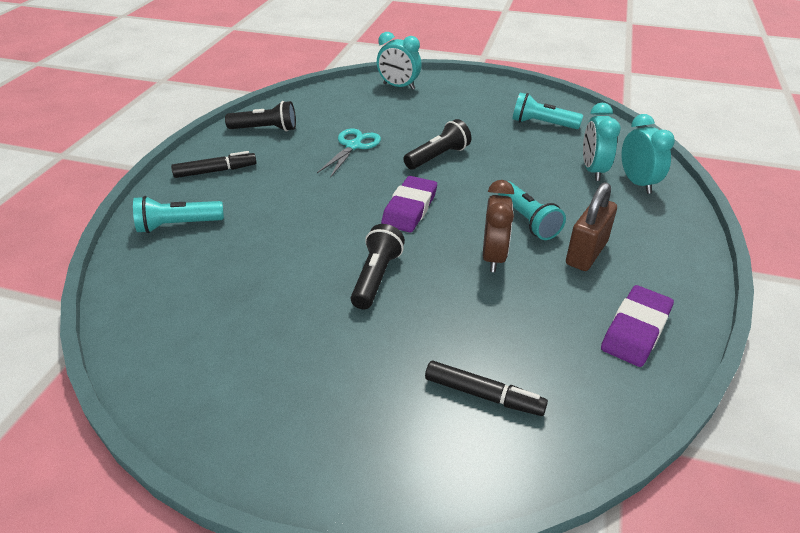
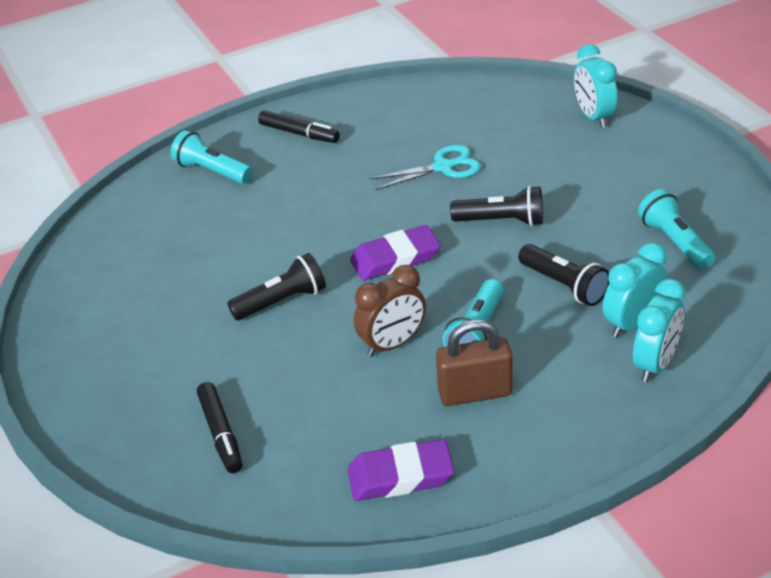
camera: 50 degrees right, 0 degrees up
(265, 129) = (394, 108): black flashlight -> black flashlight (564, 285)

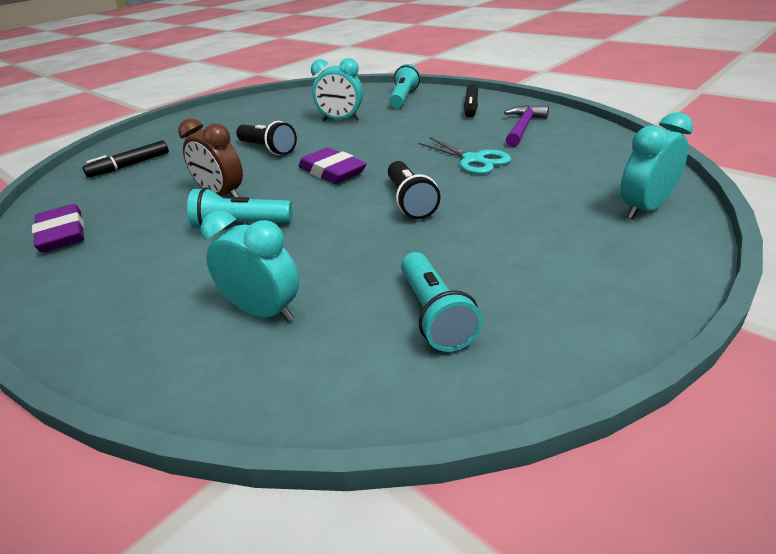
camera: 70 degrees right, 5 degrees down
(392, 120) = (523, 127): none -> purple hammer
(475, 393) = (157, 243): brown padlock -> none
(564, 285) = (321, 255): black flashlight -> none
(655, 364) = (192, 343): turquoise clock -> turquoise clock (341, 120)
(674, 242) = (435, 314): turquoise flashlight -> turquoise flashlight turned 120 degrees clockwise

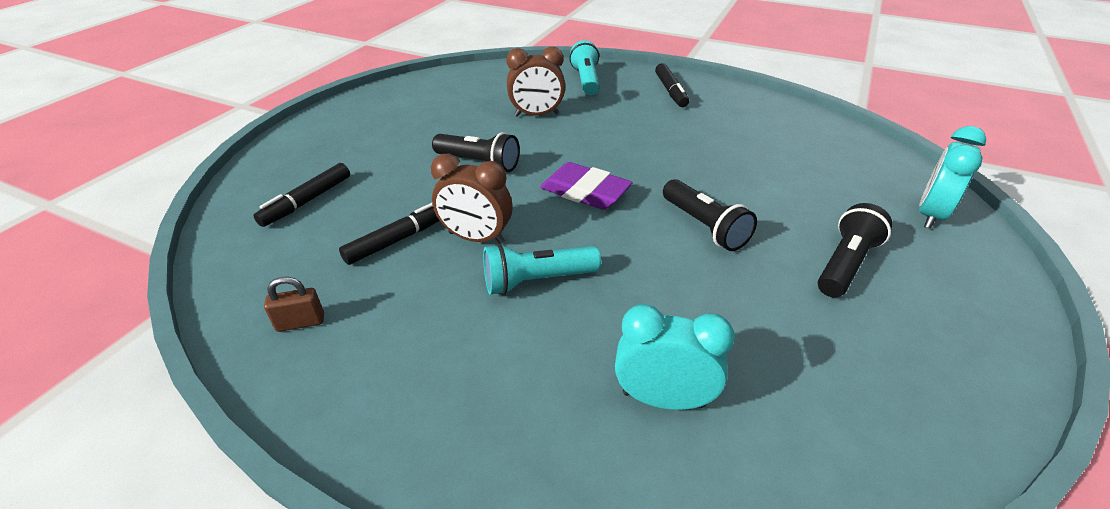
camera: 20 degrees left, 5 degrees up
(62, 234) = (301, 322): purple eraser -> brown padlock
(167, 192) = (398, 239): none -> black marker
(341, 120) = (536, 115): turquoise clock -> brown clock
(435, 314) = (840, 371): turquoise flashlight -> none
(473, 160) = (727, 164): turquoise scissors -> none
(516, 239) = (845, 264): none -> black flashlight
(523, 127) = (745, 118): purple hammer -> none

